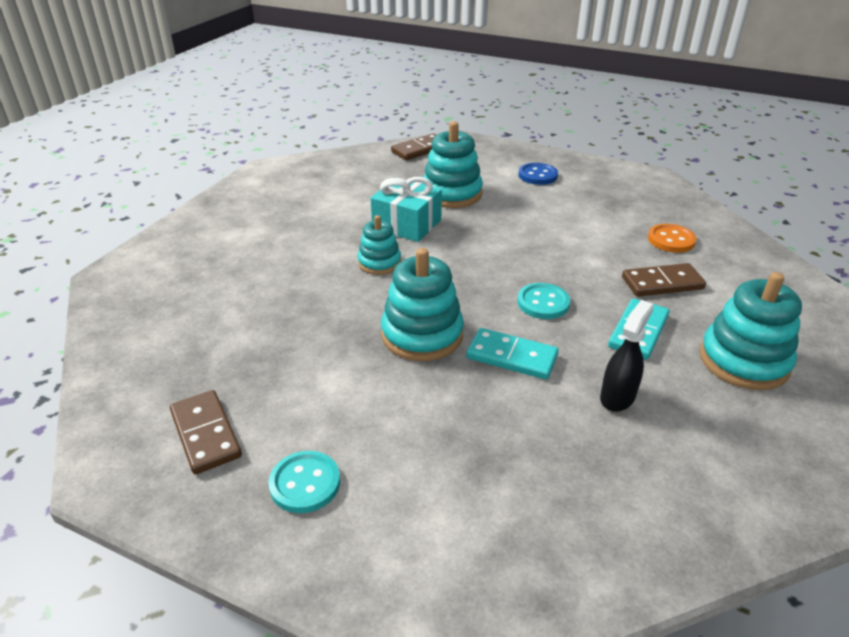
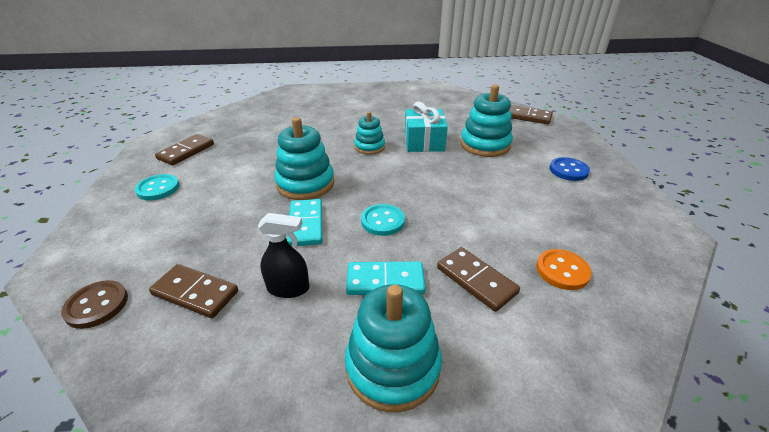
camera: 60 degrees right, 0 degrees up
(567, 574) = (97, 305): none -> brown button
(589, 472) = (195, 293): none -> brown domino

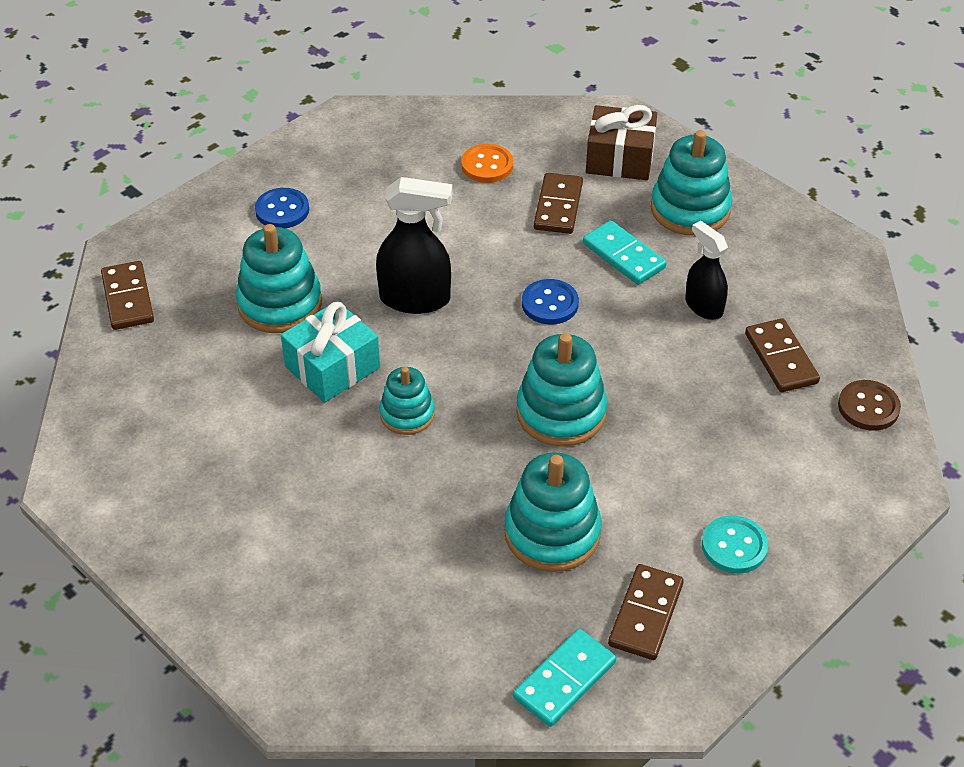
camera: 130 degrees left, 10 degrees up
(186, 152) = (645, 614): brown domino -> brown domino turned 60 degrees counterclockwise
(255, 150) = (552, 533): none -> turquoise stacking toy
(305, 224) = (623, 356): turquoise domino -> turquoise domino (564, 680)
(383, 221) = (550, 304): turquoise button -> blue button
(444, 179) = (415, 299): none -> black spray bottle
(513, 367) = (620, 158): none -> brown gift

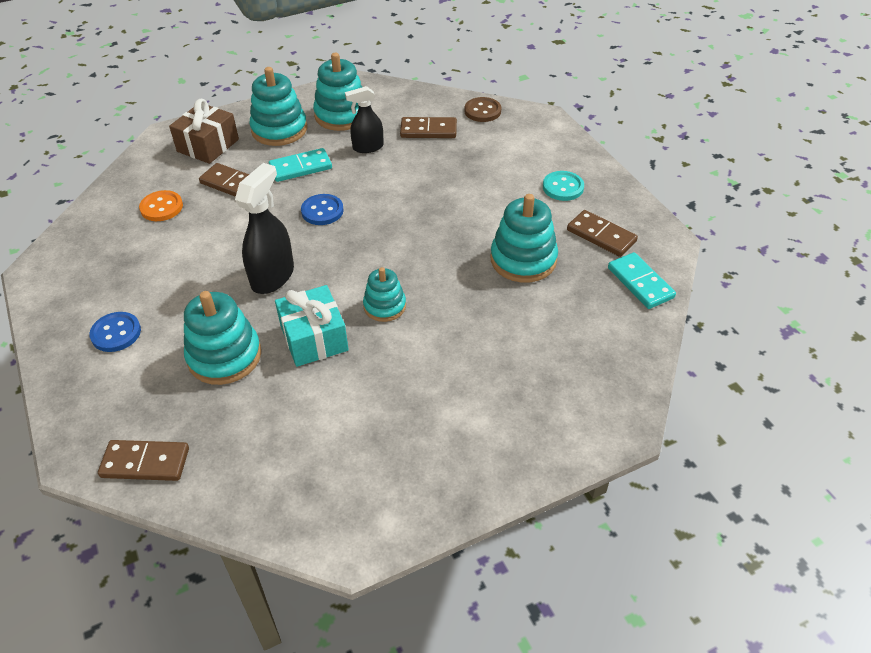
camera: 70 degrees left, 0 degrees up
(561, 412) = (423, 230): turquoise stacking toy -> turquoise stacking toy (342, 115)

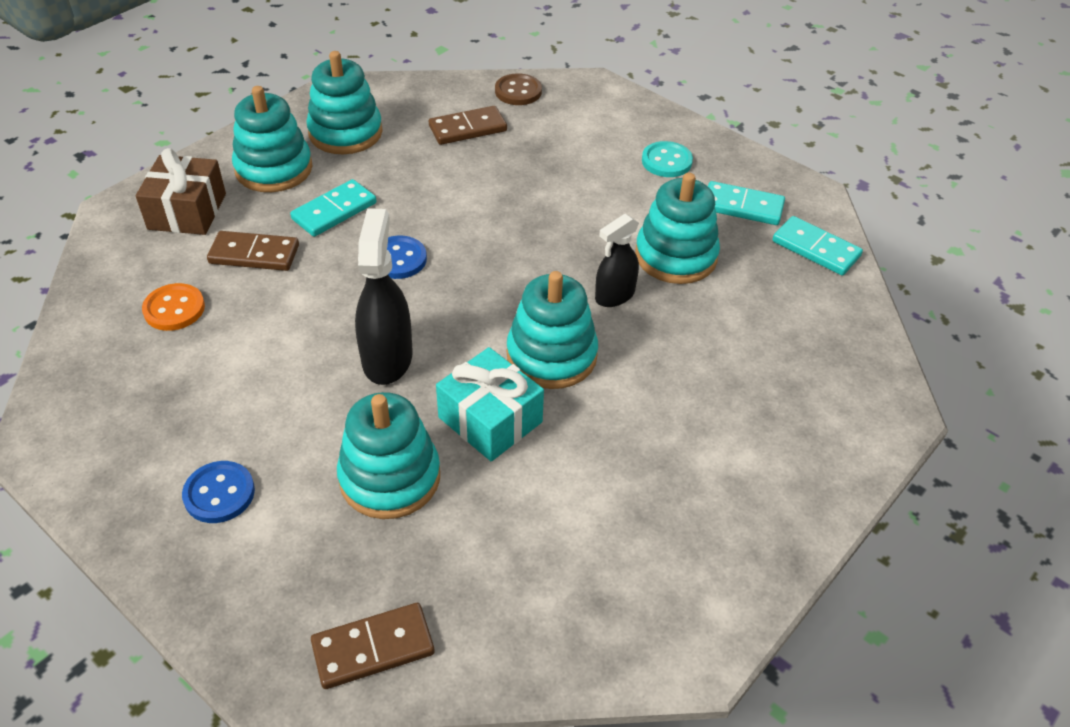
camera: 25 degrees left, 0 degrees up
(367, 147) = (405, 166): black spray bottle -> black spray bottle (614, 295)
(384, 306) = (551, 355): turquoise stacking toy -> turquoise stacking toy, size x1.64
(601, 236) = (742, 207): brown domino -> turquoise domino

